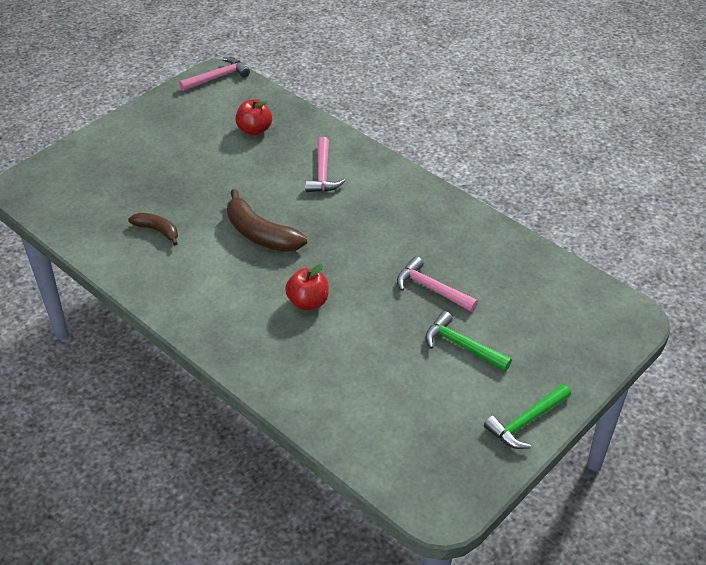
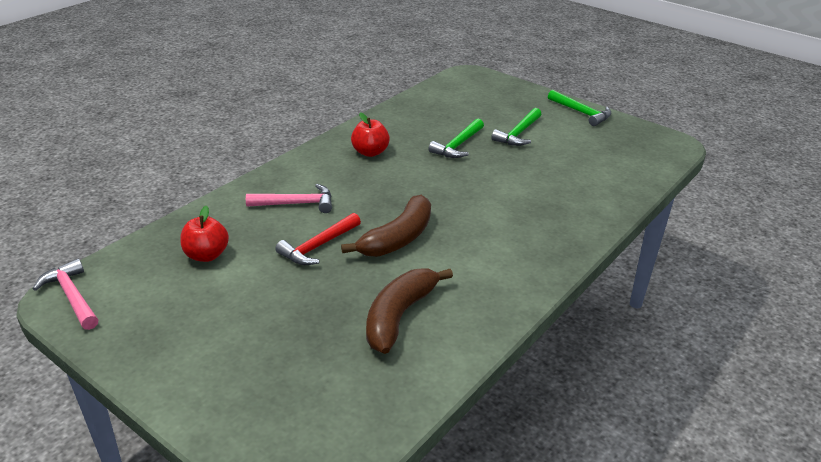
camera: 95 degrees left, 10 degrees down
(157, 231) = (399, 316): brown banana -> brown banana, size x1.71
(256, 187) = (318, 246): none -> red hammer
(308, 302) = (490, 205): red apple -> red apple (370, 152)
(431, 289) = (458, 145): pink hammer -> green hammer

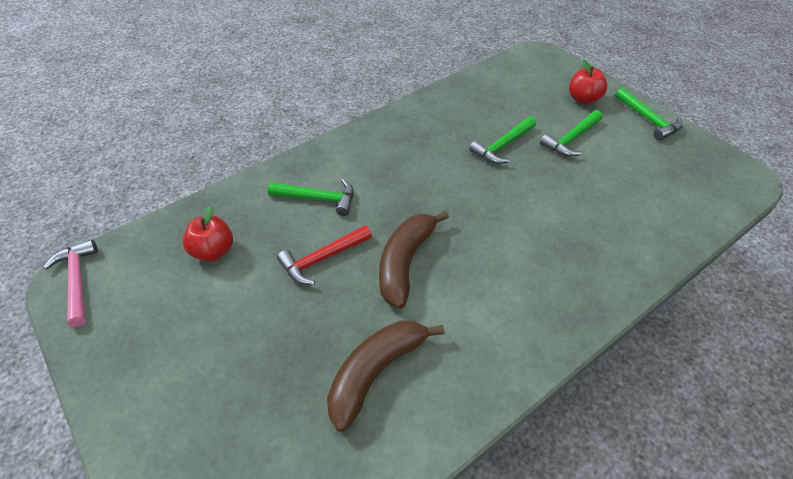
camera: 15 degrees right, 15 degrees up
(296, 204) = (318, 199): pink hammer -> green hammer
(370, 152) = (410, 143): red apple -> red apple (583, 99)
(398, 238) = (405, 262): brown banana -> brown banana turned 150 degrees clockwise

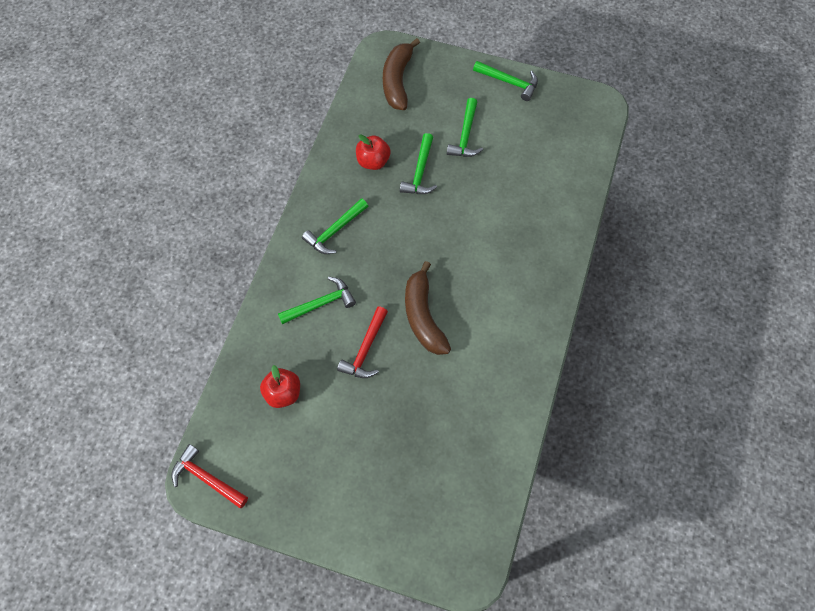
camera: 35 degrees left, 15 degrees up
(77, 281) = (207, 478): pink hammer -> red hammer
(376, 372) = (462, 402): brown banana -> brown banana (397, 81)
(383, 152) = (335, 231): none -> green hammer
(583, 99) = (450, 86): red apple -> red apple (373, 161)

